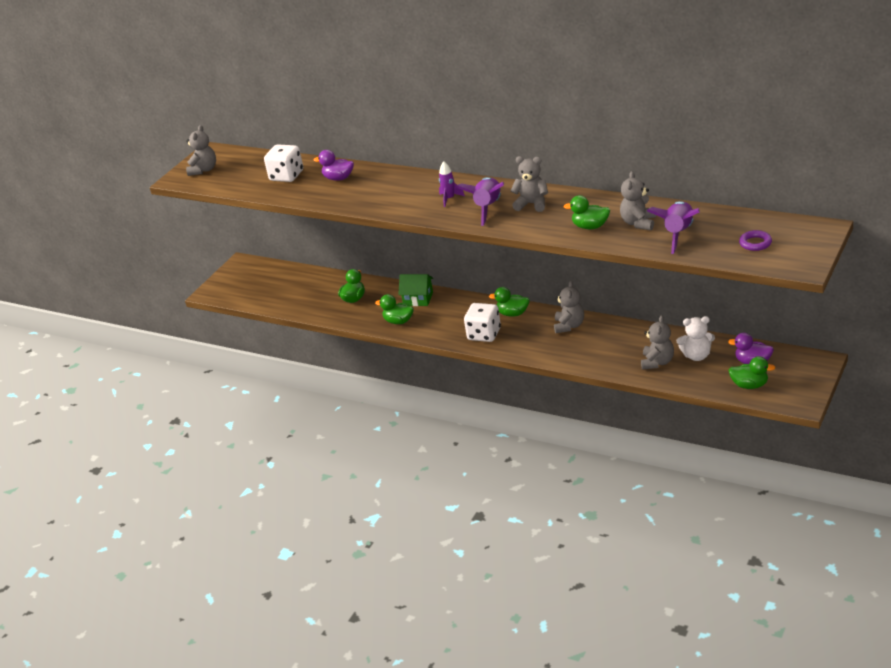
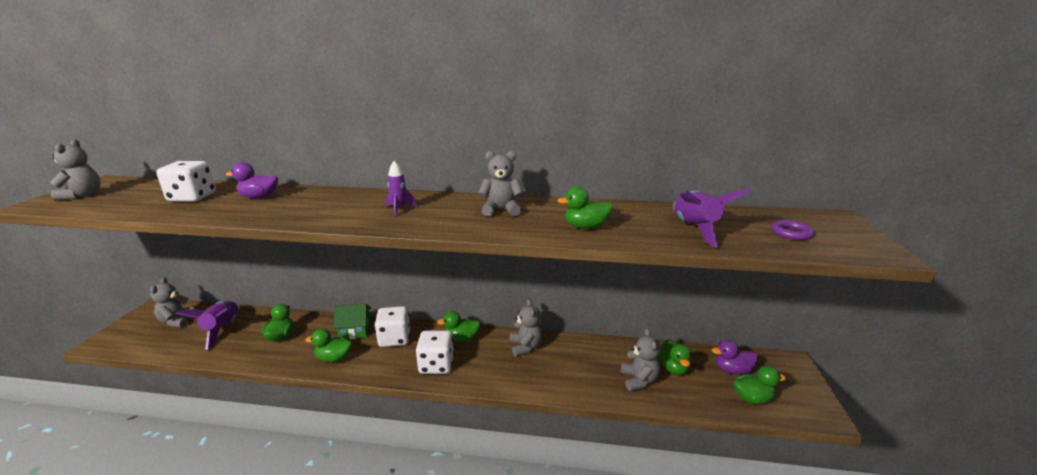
camera: 25 degrees left, 10 degrees down
(452, 309) = (394, 339): none -> white dice
(488, 208) = (450, 215): purple rocket -> purple rocket (222, 329)
(638, 223) = (638, 221): grey teddy bear -> grey teddy bear (177, 321)
(697, 356) = (673, 368): white teddy bear -> green duck

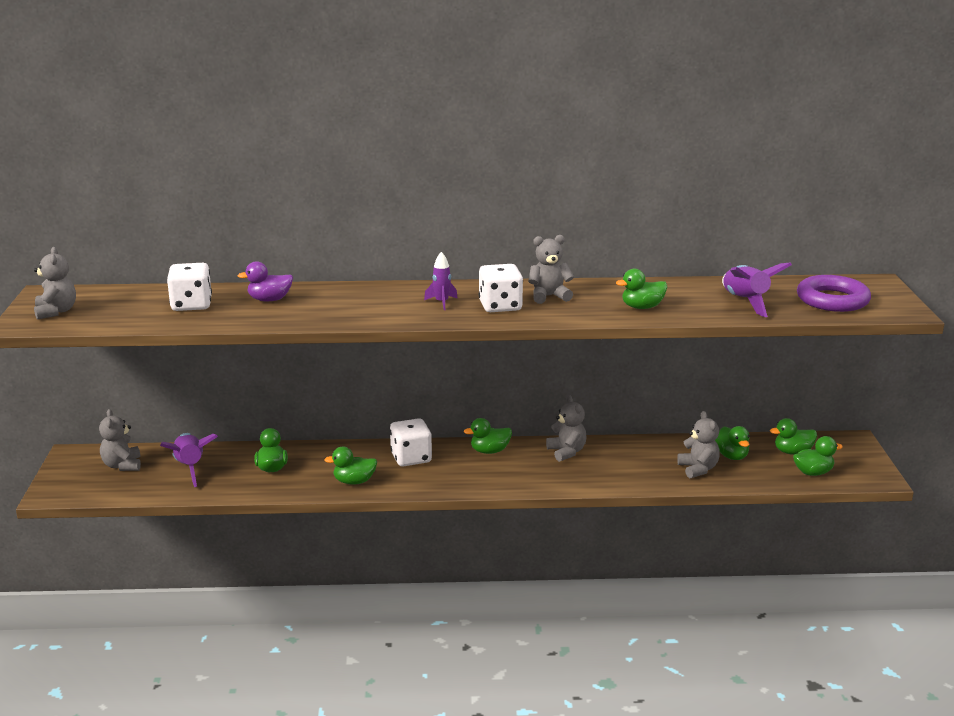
camera: 10 degrees left, 0 degrees up
(355, 331) = (358, 455): green house -> none
(436, 365) = (475, 476): white dice -> white dice (500, 306)
(732, 370) = (792, 452): purple duck -> green duck
(791, 233) = (832, 300): purple ring -> purple ring, size x2.00

